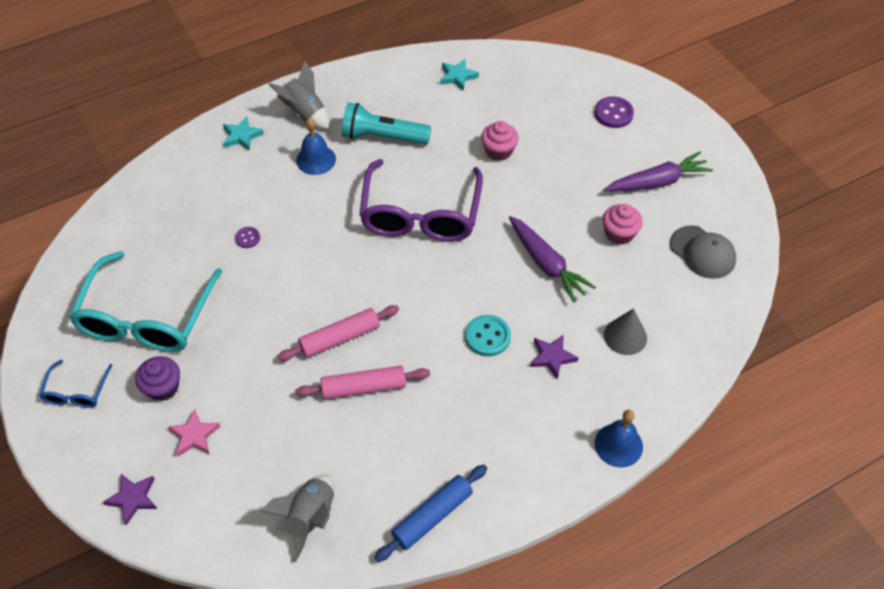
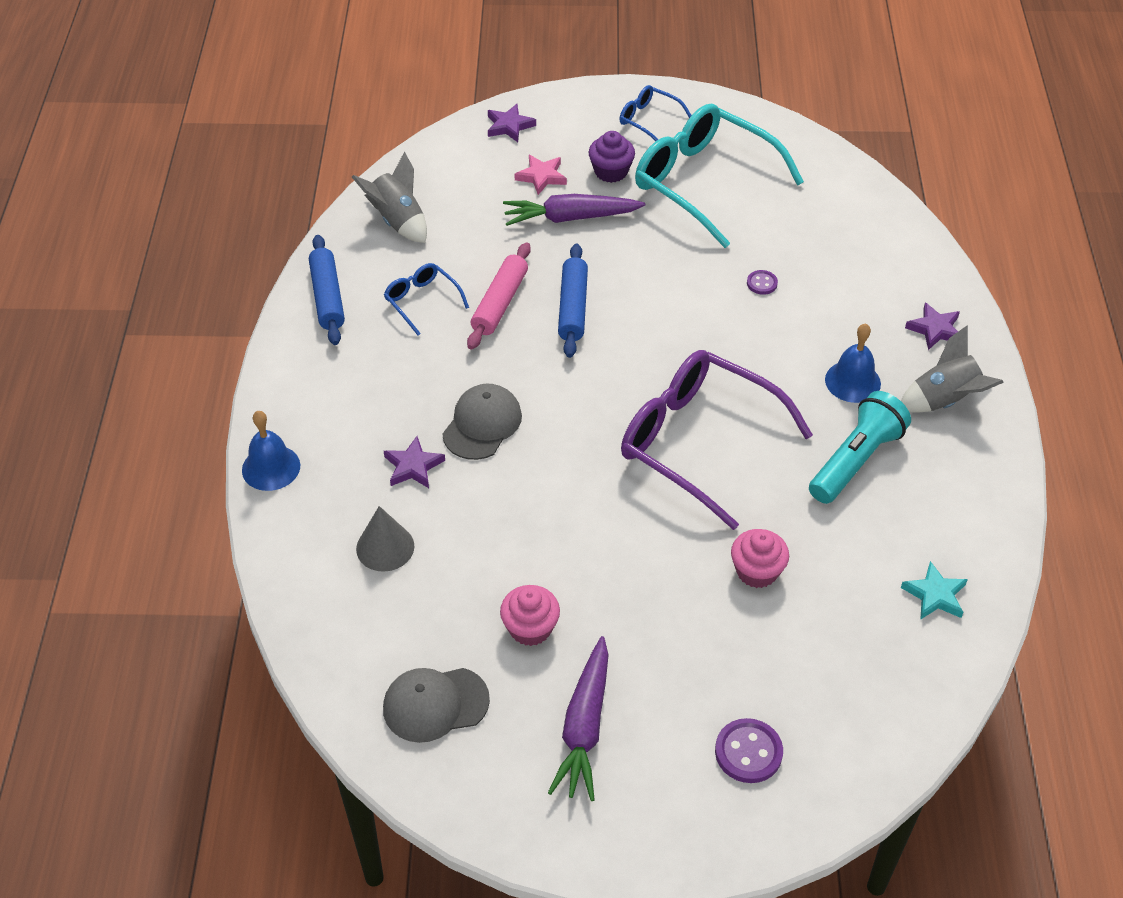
camera: 120 degrees right, 5 degrees down
(242, 136) = (935, 329): turquoise star -> purple star
(340, 338) = (573, 307): pink rolling pin -> blue rolling pin
(394, 442) = (422, 301): none -> blue glasses
(487, 336) = (482, 424): turquoise button -> grey cap
(546, 264) = (538, 526): purple carrot -> purple carrot (570, 218)

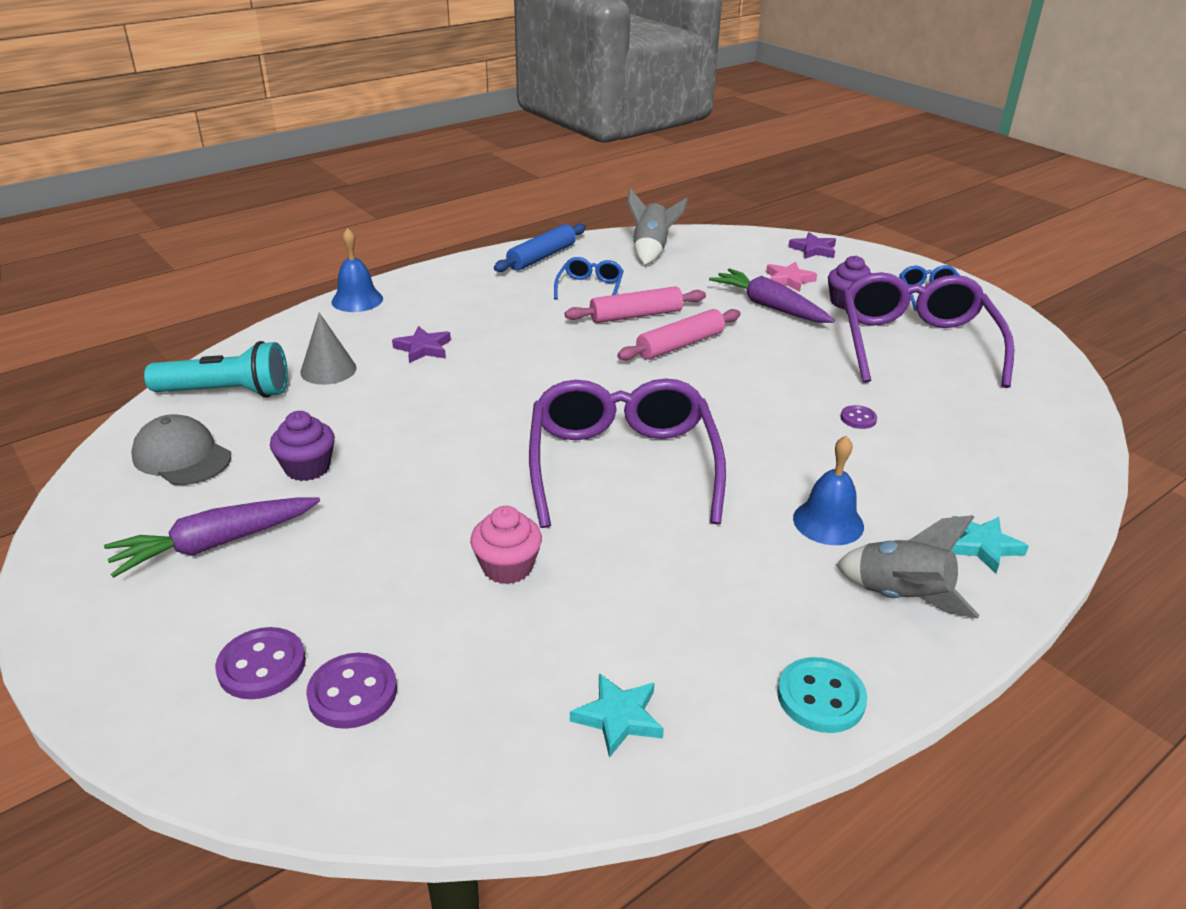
camera: 50 degrees right, 15 degrees down
(482, 424) = (502, 358): grey cap -> none
(530, 628) = (307, 468): pink cupcake -> purple cupcake
(573, 307) = (680, 345): blue rolling pin -> pink rolling pin
(704, 182) = (915, 344): turquoise glasses -> purple glasses
(813, 714) = (352, 693): none -> purple button
(855, 460) = (730, 569): turquoise flashlight -> turquoise flashlight (227, 392)
(935, 329) = (983, 546): purple star -> turquoise star
(990, 495) = (821, 697): none -> turquoise button

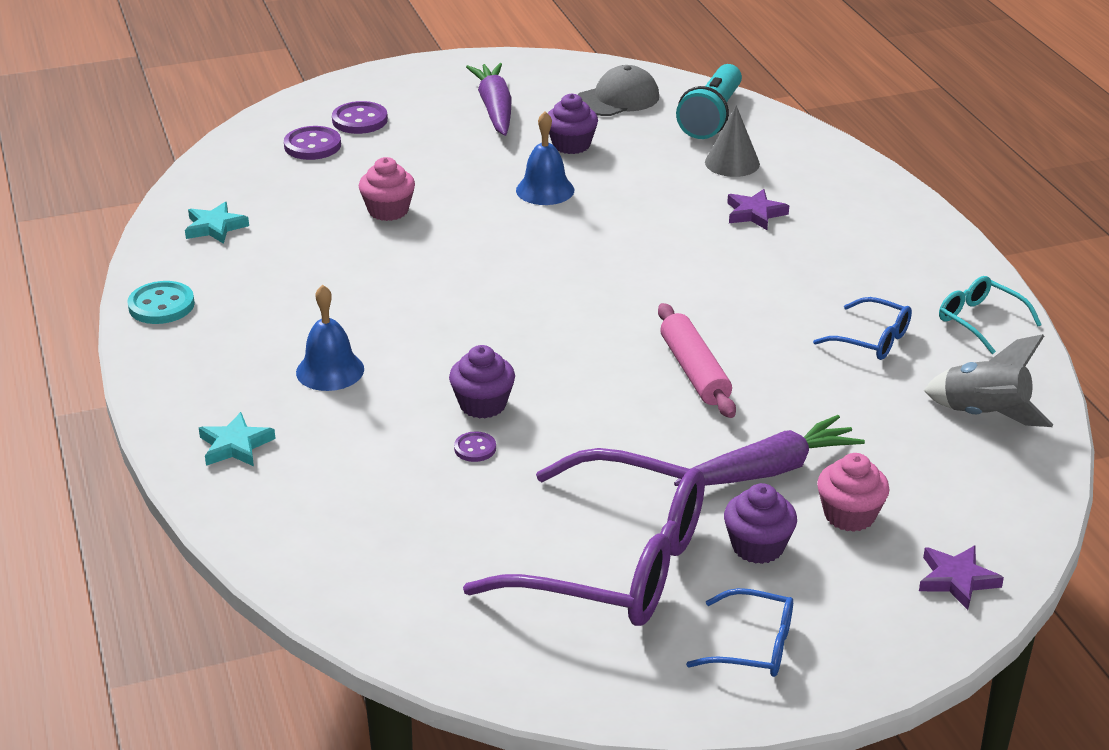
camera: 110 degrees right, 0 degrees up
(357, 300) = (884, 188): blue bell -> blue bell (545, 190)
(541, 257) = (979, 321): blue rolling pin -> turquoise glasses
(622, 464) = (485, 285): purple glasses -> none
(636, 315) = (782, 357): pink rolling pin -> none
(789, 280) = (849, 515): pink star -> pink cupcake
(801, 427) = (482, 404): none -> purple cupcake
(900, 597) = (217, 375): grey rocket -> none

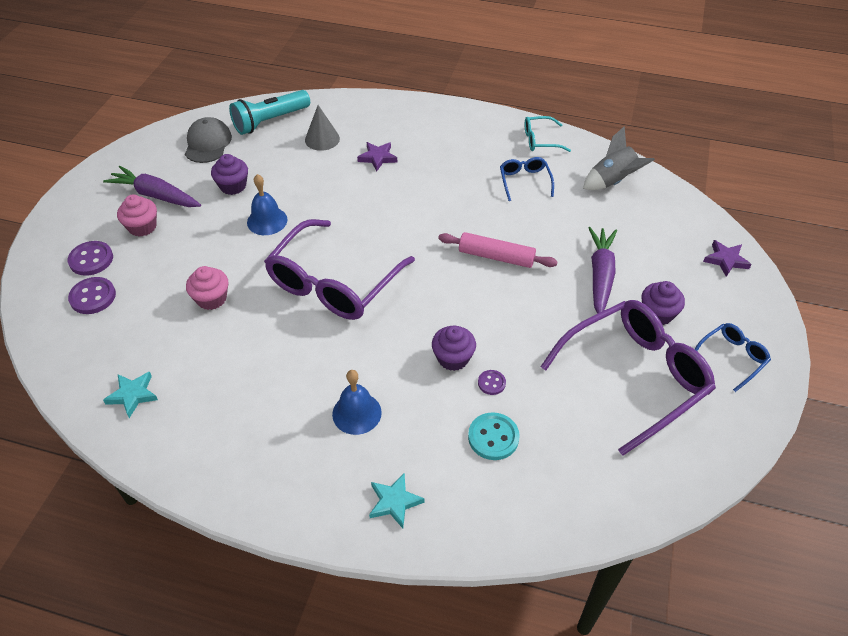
camera: 55 degrees left, 15 degrees up
(161, 305) = (197, 470): turquoise button -> turquoise button (493, 437)
(502, 274) = (333, 283): none -> purple glasses
(712, 117) = (270, 121): turquoise flashlight -> turquoise flashlight turned 90 degrees clockwise
(849, 515) = (655, 268): pink cupcake -> pink cupcake (142, 227)
(872, 340) = (524, 181): blue glasses -> blue glasses turned 75 degrees counterclockwise

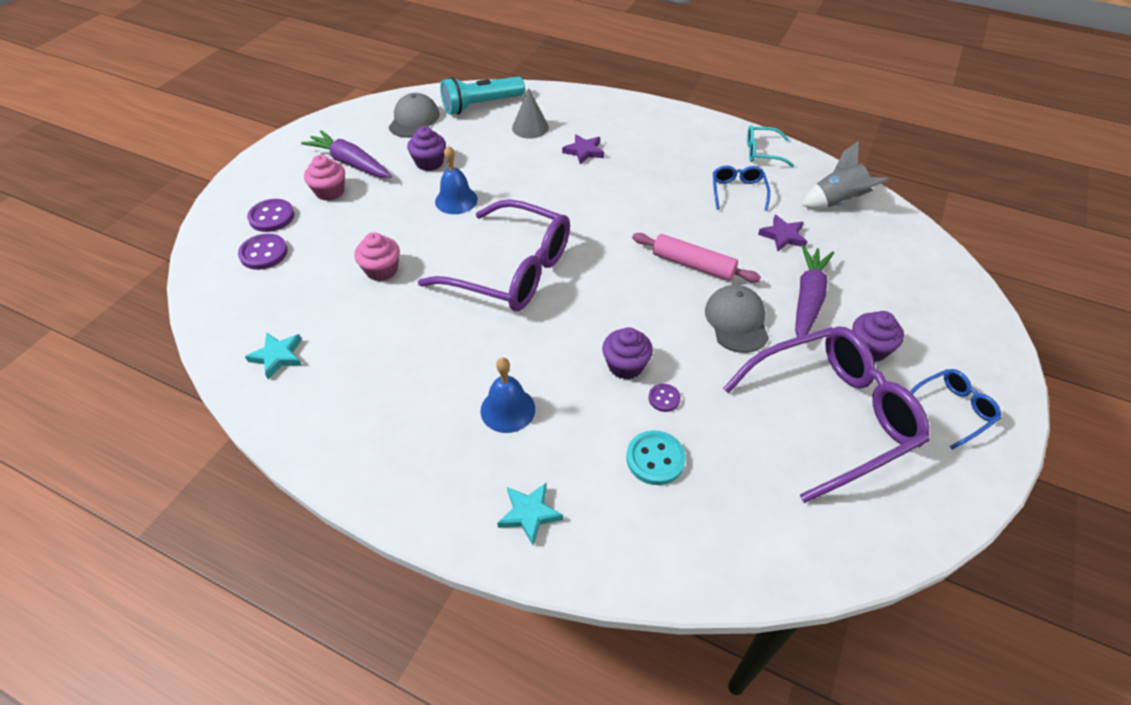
camera: 10 degrees right, 0 degrees up
(333, 283) = (512, 270): purple glasses -> purple glasses turned 105 degrees counterclockwise
(542, 304) = (736, 321): none -> grey cap
(726, 260) = (958, 300): purple star -> purple star (783, 236)

